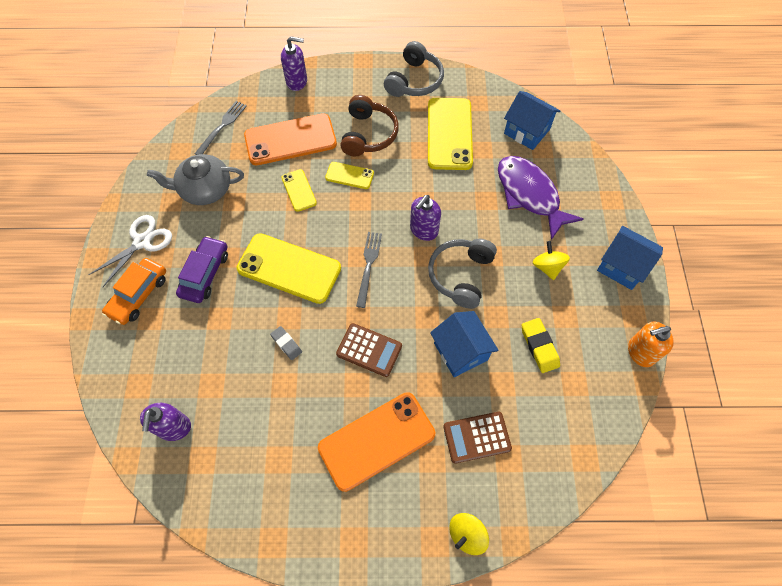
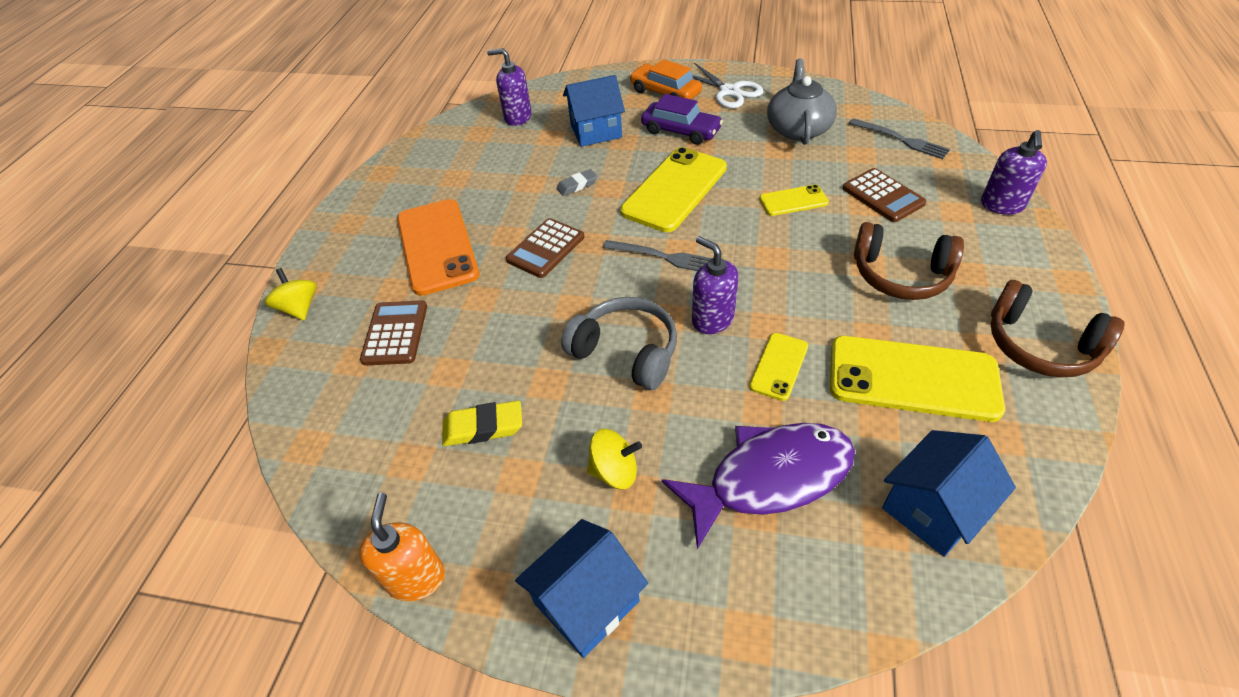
camera: 105 degrees right, 15 degrees down
(290, 140) = (883, 196): orange phone -> brown calculator
(349, 175) = (818, 249): yellow phone -> yellow phone (779, 366)
(414, 81) = (1039, 345): grey headphones -> brown headphones
(460, 351) = (511, 334): blue house -> blue house (596, 131)

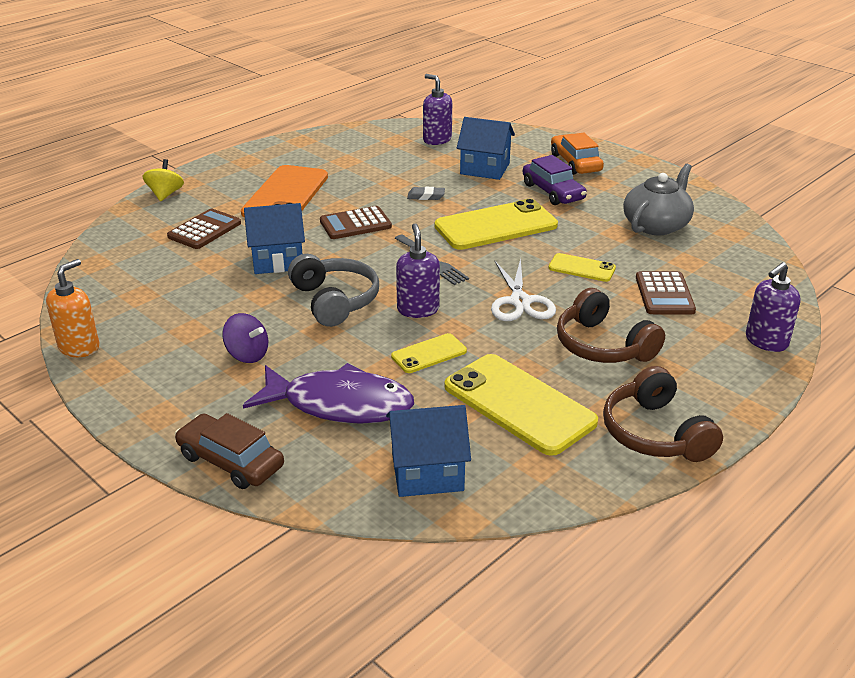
camera: 30 degrees right, 15 degrees down
(483, 427) = (198, 298): yellow eraser -> none
(586, 602) = (154, 403): blue house -> blue house (277, 260)
(614, 471) = (247, 355): yellow spinning top -> purple spinning top
(729, 91) = (632, 180): white scissors -> white scissors (520, 302)
(750, 625) = (230, 461): none -> brown car
(901, 139) = (741, 265): grey fork -> none

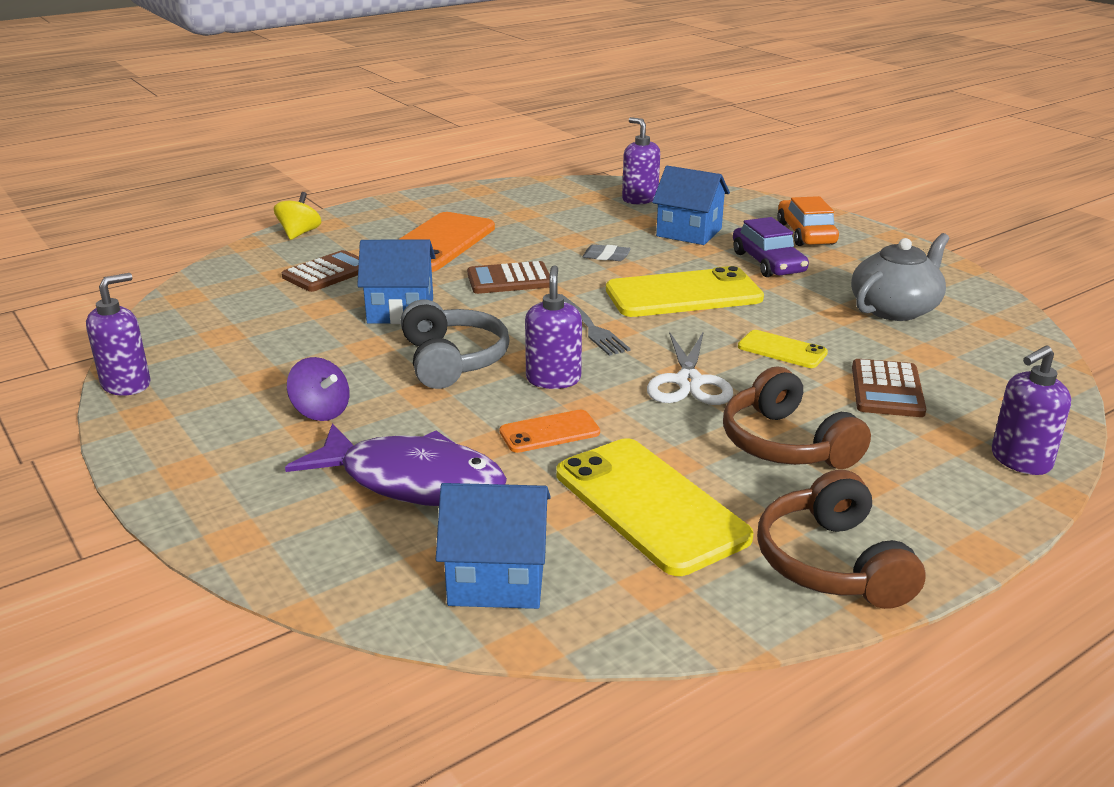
camera: 10 degrees right, 5 degrees down
(79, 347) = (127, 384): orange soap dispenser -> purple soap dispenser
(230, 461) = (247, 535): brown car -> none
(429, 354) = (549, 432): yellow phone -> orange phone

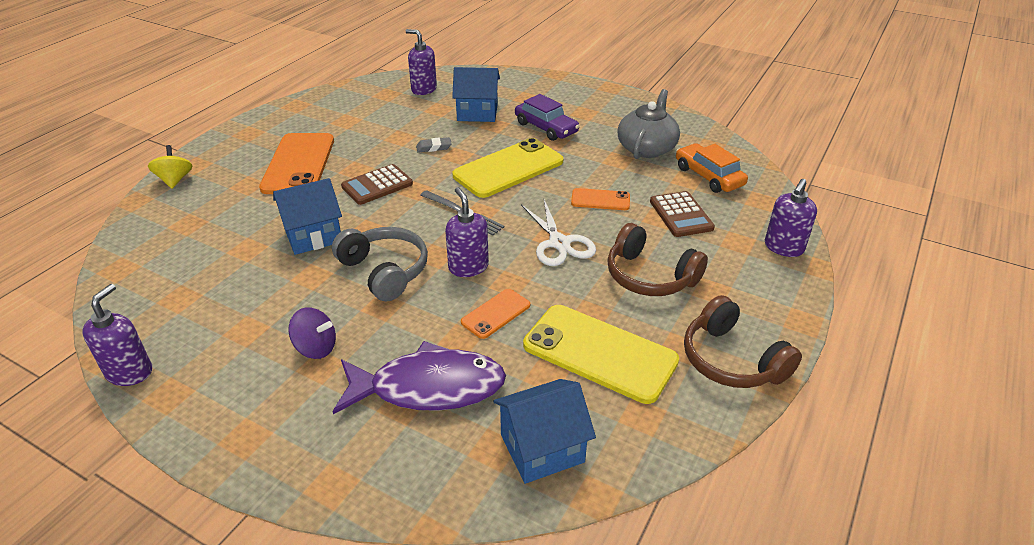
camera: 25 degrees left, 10 degrees up
(328, 273) = (228, 214): brown calculator -> none
(782, 350) = (600, 200): yellow phone -> orange phone
(805, 234) = (554, 97): orange car -> orange car (708, 176)

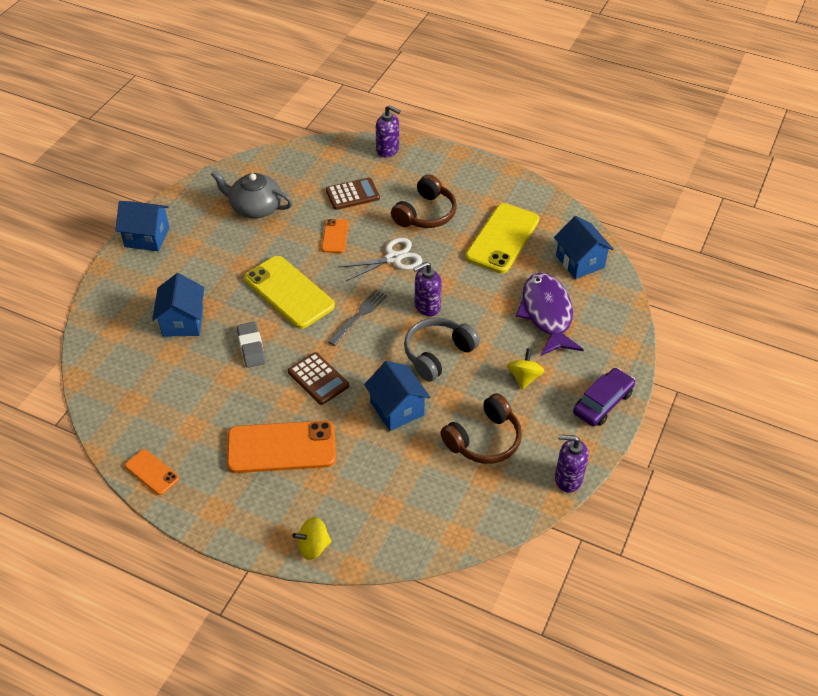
camera: 95 degrees left, 10 degrees up
(316, 348) = (524, 377): purple spinning top -> yellow spinning top
(424, 89) = (125, 371): purple soap dispenser -> none
(434, 147) = (251, 347): grey eraser -> grey eraser, size x1.50
(496, 314) = (475, 288): orange phone -> orange phone (152, 472)
(546, 128) = (216, 270): purple car -> purple car (603, 403)
(595, 92) = (147, 237): none -> blue house
(708, 176) = (299, 176): orange car -> none
(731, 360) = (498, 184): brown headphones -> brown headphones (484, 440)

